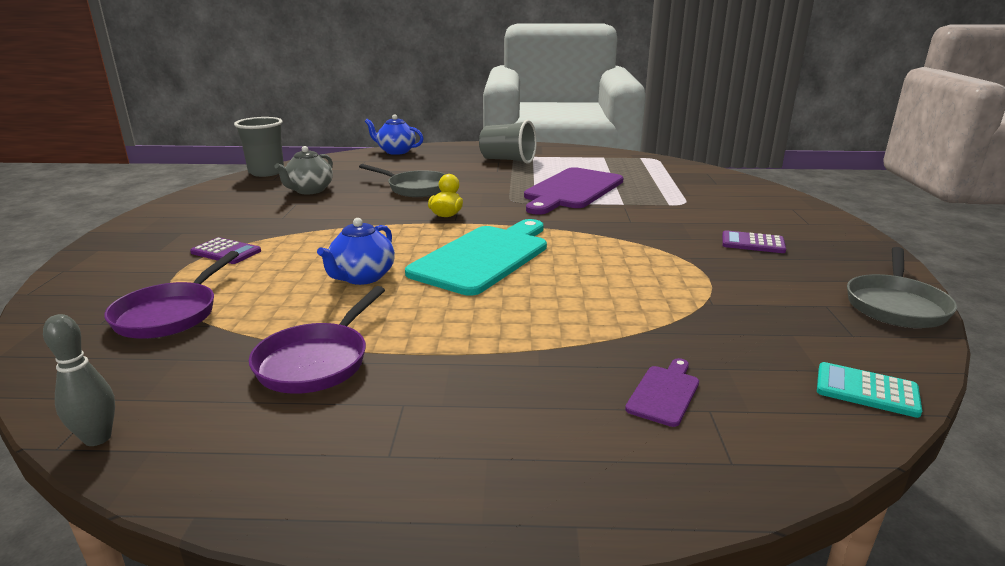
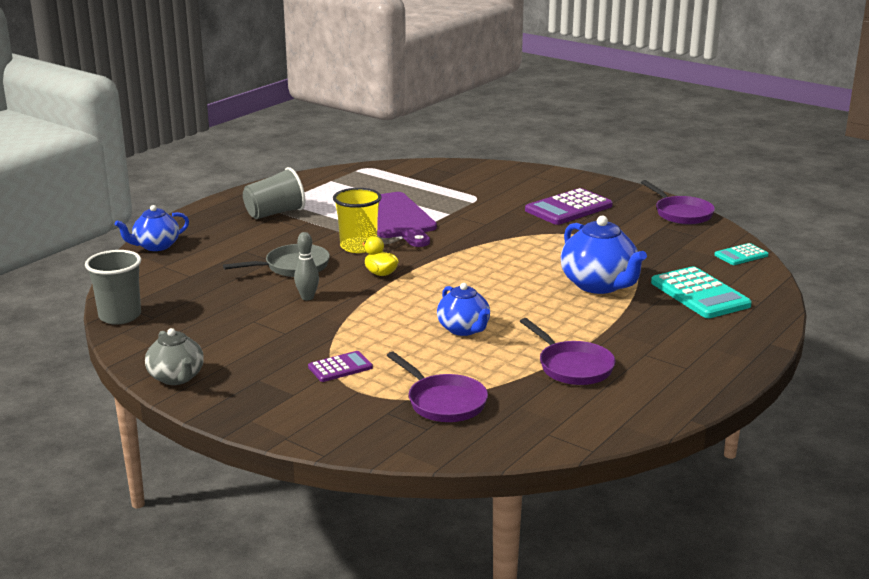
camera: 55 degrees left, 0 degrees up
(97, 438) = (594, 438): grey bowling pin -> grey bowling pin (307, 297)
(309, 190) = (222, 308): grey teapot -> grey teapot (177, 378)
(483, 257) = (482, 284): turquoise cutting board -> none
(490, 195) = (358, 246): none -> yellow cup
(577, 314) = (599, 285): none -> blue teapot
(664, 393) = (699, 294): purple cutting board -> turquoise calculator
(753, 243) = (568, 208): purple calculator -> purple calculator, size x1.83
(895, 305) = (681, 213): grey pan -> purple pan

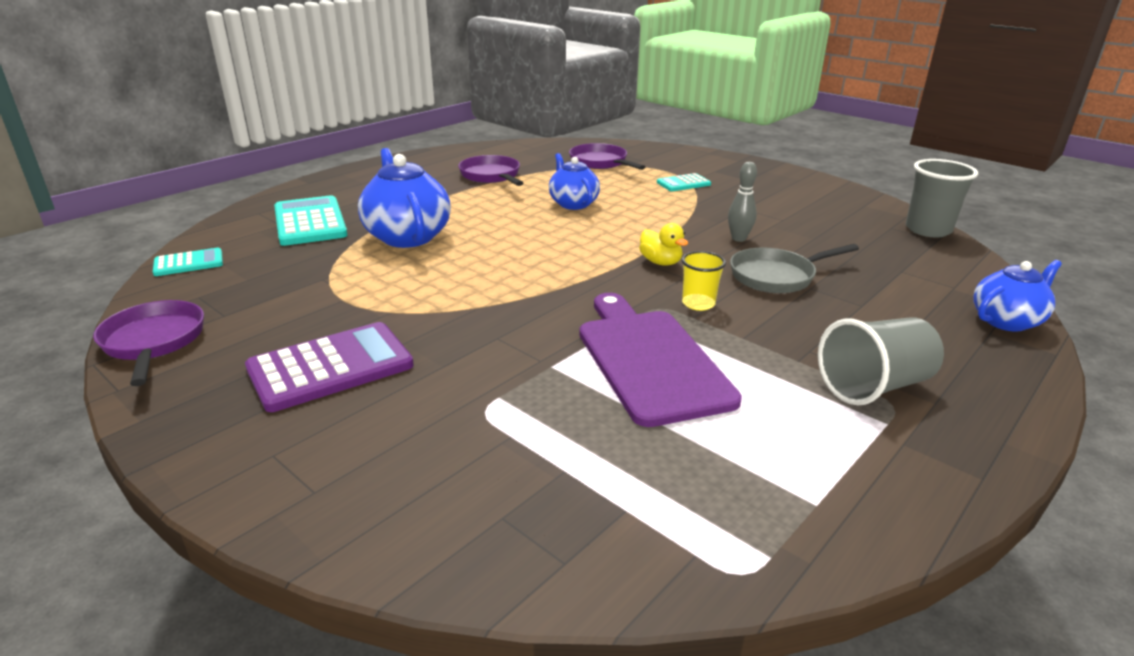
camera: 175 degrees left, 5 degrees up
(177, 378) = (816, 183): grey teapot -> none
(340, 367) = (683, 183): purple calculator -> turquoise calculator
(358, 246) = (698, 303): yellow cup -> yellow cup, size x0.61

